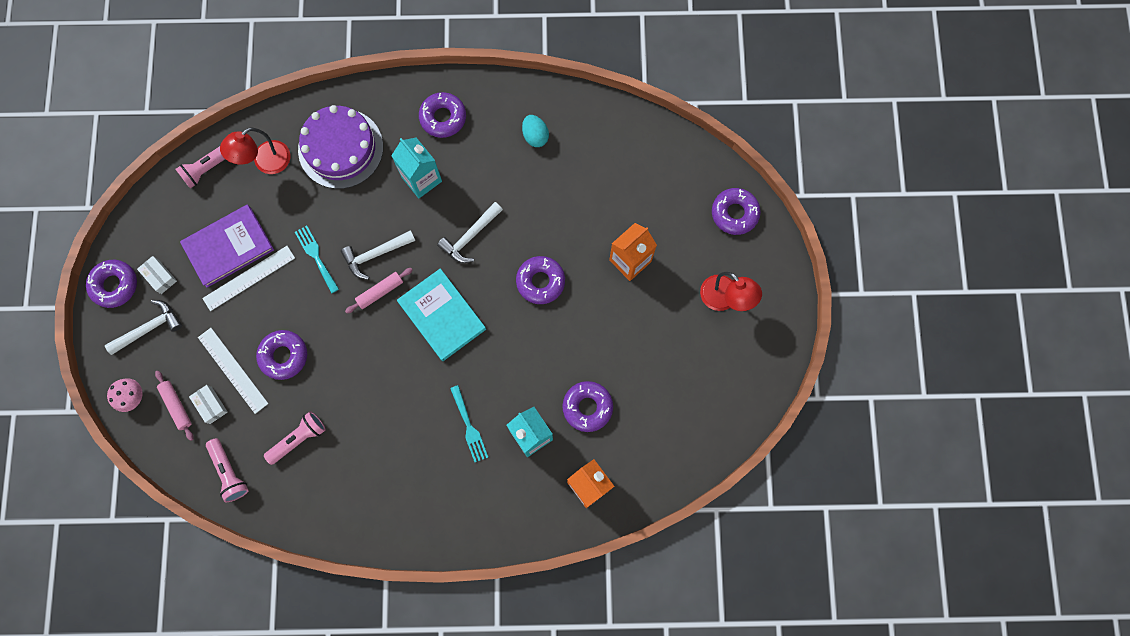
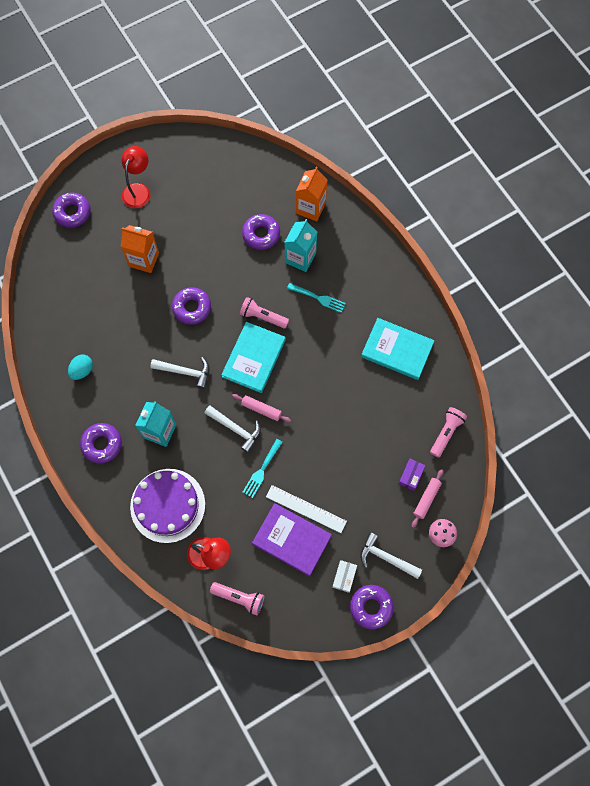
camera: 120 degrees left, 5 degrees down
(211, 405) = (411, 475): white box -> purple box
(232, 370) = (378, 476): white ruler -> none
(284, 356) = (346, 447): purple donut -> none
(298, 438) = (395, 401): pink flashlight -> pink flashlight (262, 317)
(354, 478) = (397, 350): none -> turquoise book
(469, 427) = (318, 298): turquoise fork -> turquoise fork turned 75 degrees clockwise

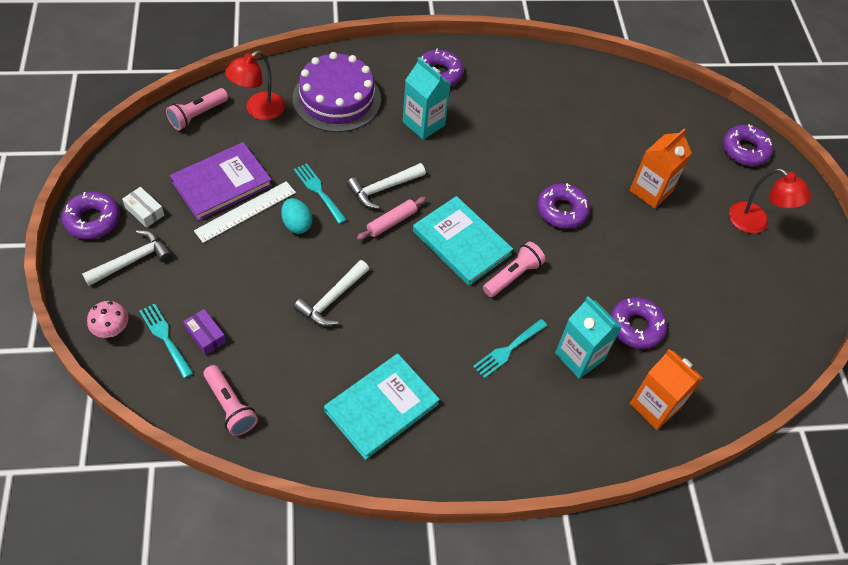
camera: 110 degrees right, 15 degrees down
(82, 370) = (533, 88): turquoise egg -> turquoise egg (297, 224)
(185, 372) = (481, 172): white hammer -> white hammer (332, 299)
(426, 499) = (165, 337): pink rolling pin -> turquoise fork

